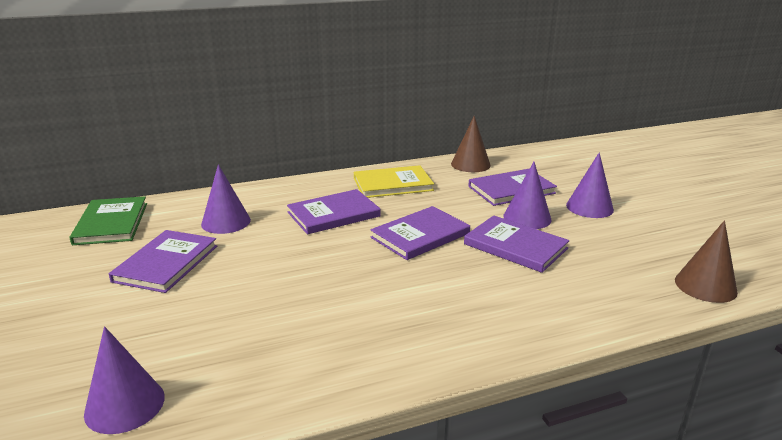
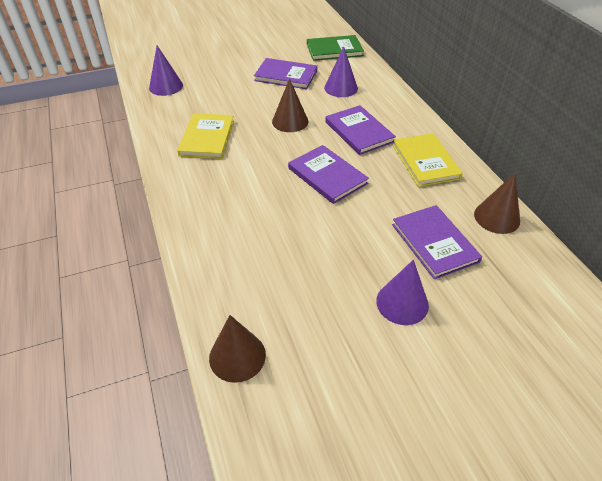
camera: 90 degrees right, 20 degrees up
(299, 259) = (290, 121): none -> brown cone
(329, 332) = (207, 138): none -> yellow book
(515, 246) = (311, 230): purple book -> none
(527, 218) = (368, 246): purple cone -> none

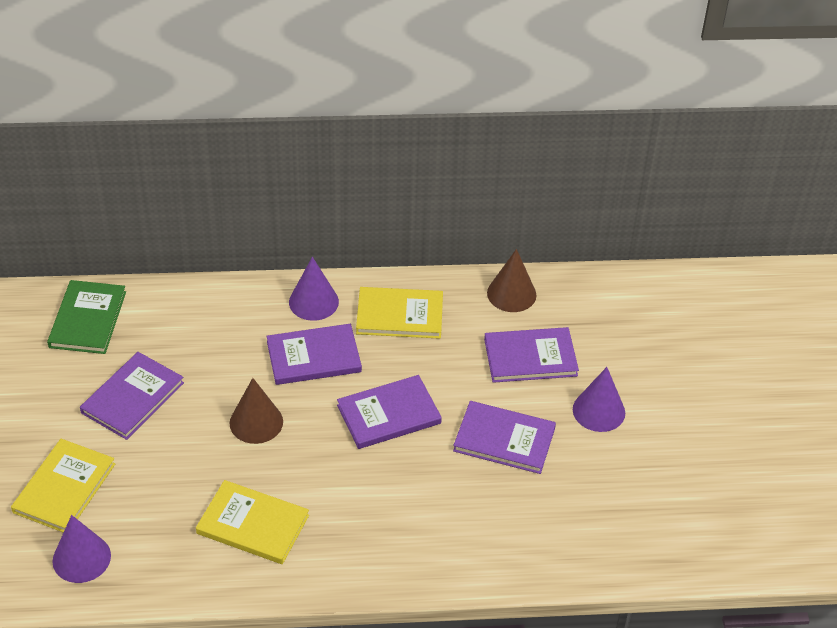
camera: 75 degrees left, 0 degrees up
(212, 70) = (64, 488): none -> yellow book
(237, 356) = (625, 557): brown cone -> none
(335, 244) = (504, 439): none -> purple book
(341, 88) = (200, 344): purple cone -> purple cone (313, 302)

